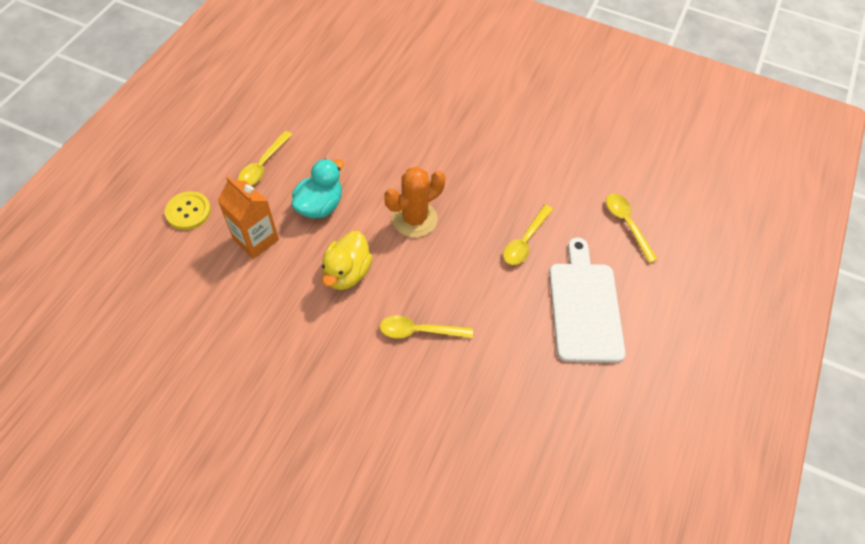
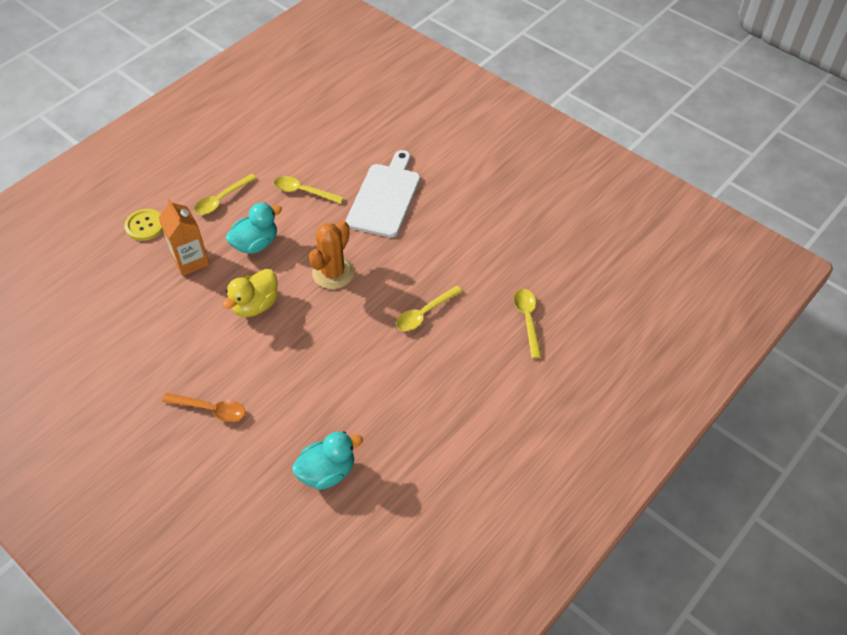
camera: 20 degrees right, 5 degrees down
(346, 403) = (211, 409): none -> orange spoon
(414, 219) = (333, 273): orange cactus -> orange cactus turned 45 degrees counterclockwise
(418, 331) = (296, 367): yellow spoon -> yellow spoon (303, 191)
(500, 439) = (327, 472): none -> turquoise duck
(585, 307) = (453, 382): white cutting board -> white cutting board (385, 197)

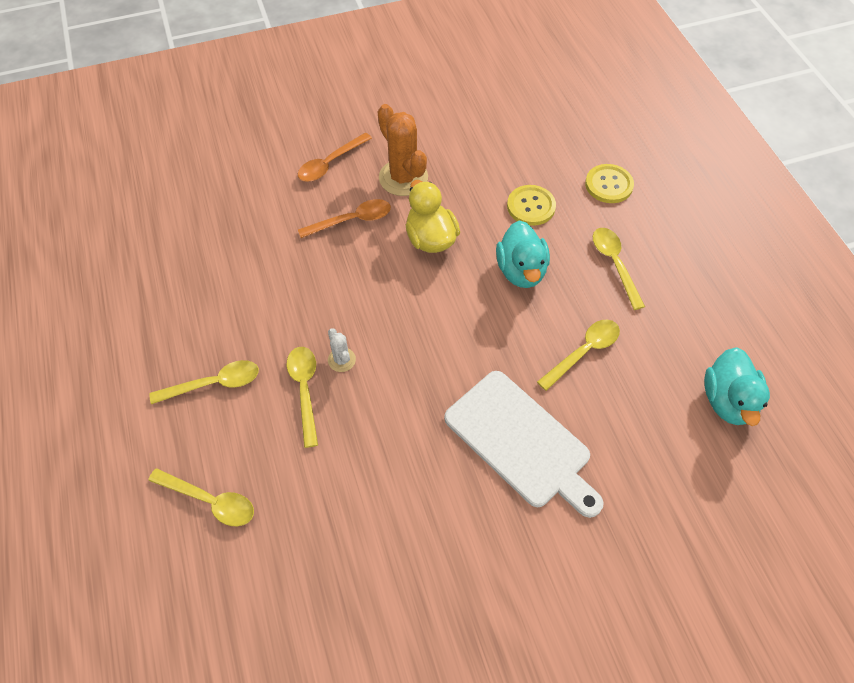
camera: 120 degrees right, 5 degrees up
(191, 261) = (531, 206): orange carton -> yellow button
(265, 362) = (352, 220): none -> orange spoon
(327, 472) = (195, 220): turquoise duck -> turquoise duck (727, 401)
(333, 273) = (428, 326): orange cactus -> orange cactus (403, 178)
(389, 306) = (341, 360): none -> white cactus
(455, 365) = (214, 384): none -> yellow spoon

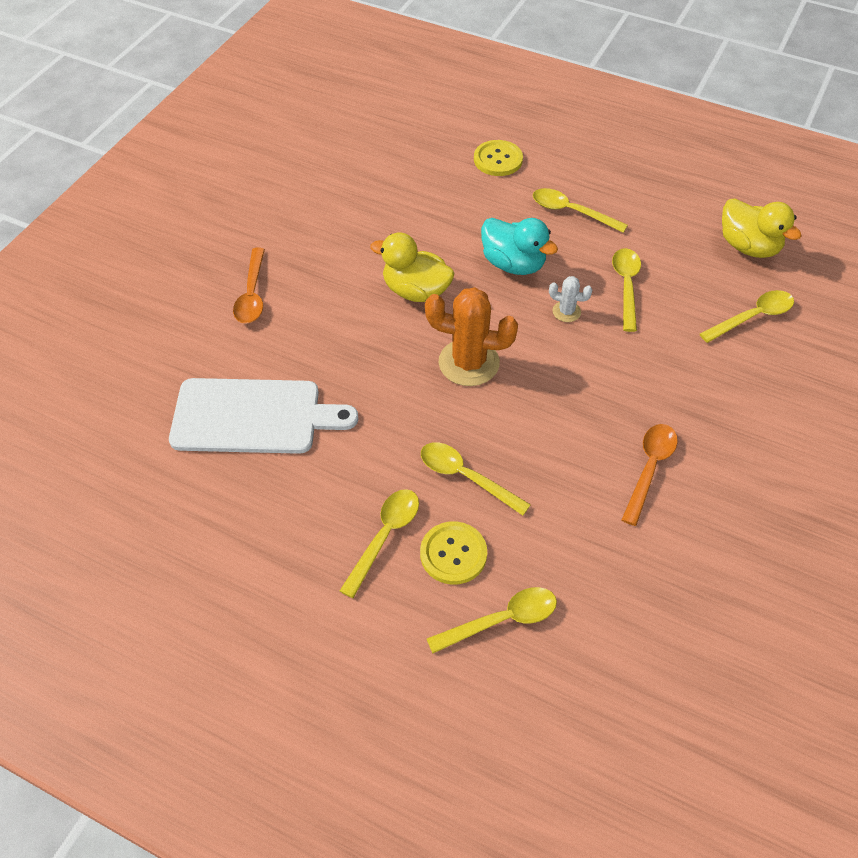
camera: 45 degrees left, 5 degrees down
(341, 360) = (464, 431): white cactus -> white cactus (566, 311)
(352, 220) = (332, 324): orange spoon -> orange spoon (650, 468)
(403, 178) = (332, 262): orange cactus -> orange cactus (469, 363)
(521, 442) = (663, 379): white cutting board -> white cutting board (253, 417)
(531, 206) = (461, 213): yellow button -> yellow button (453, 554)
(655, 457) = (753, 317): none -> yellow spoon
(727, 401) = (748, 247): turquoise duck -> yellow duck

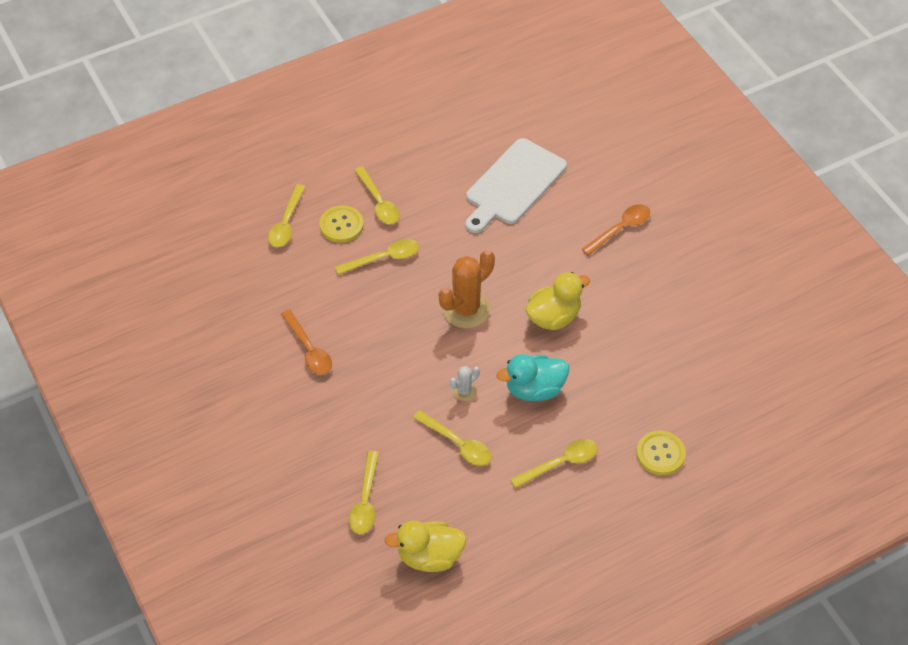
camera: 125 degrees right, 0 degrees up
(252, 295) = (621, 228): orange spoon -> orange spoon turned 105 degrees clockwise

